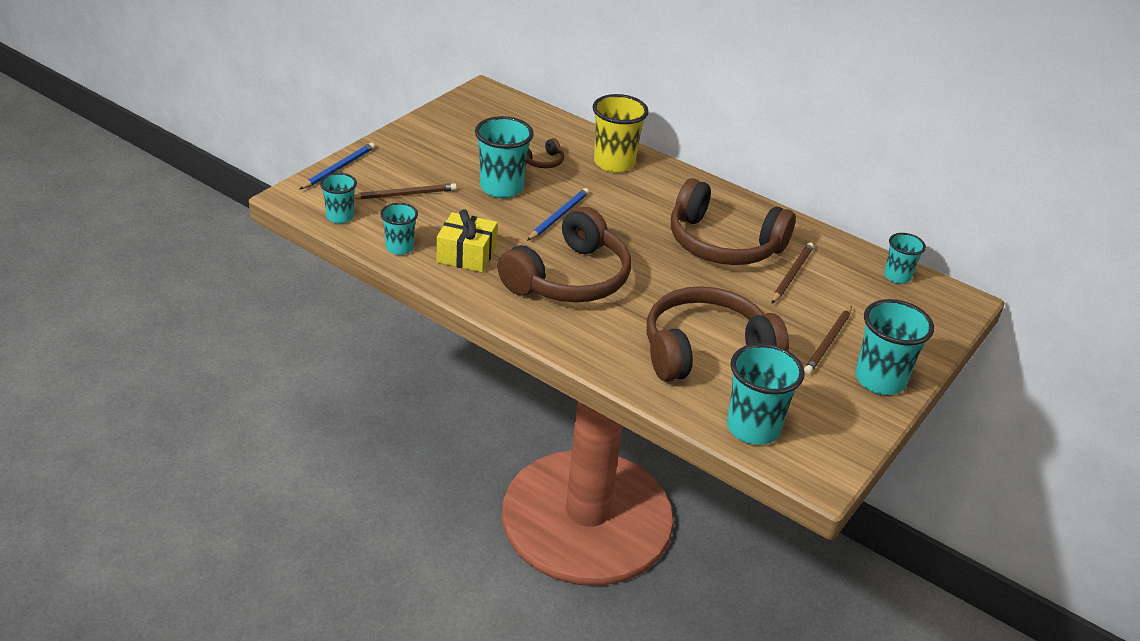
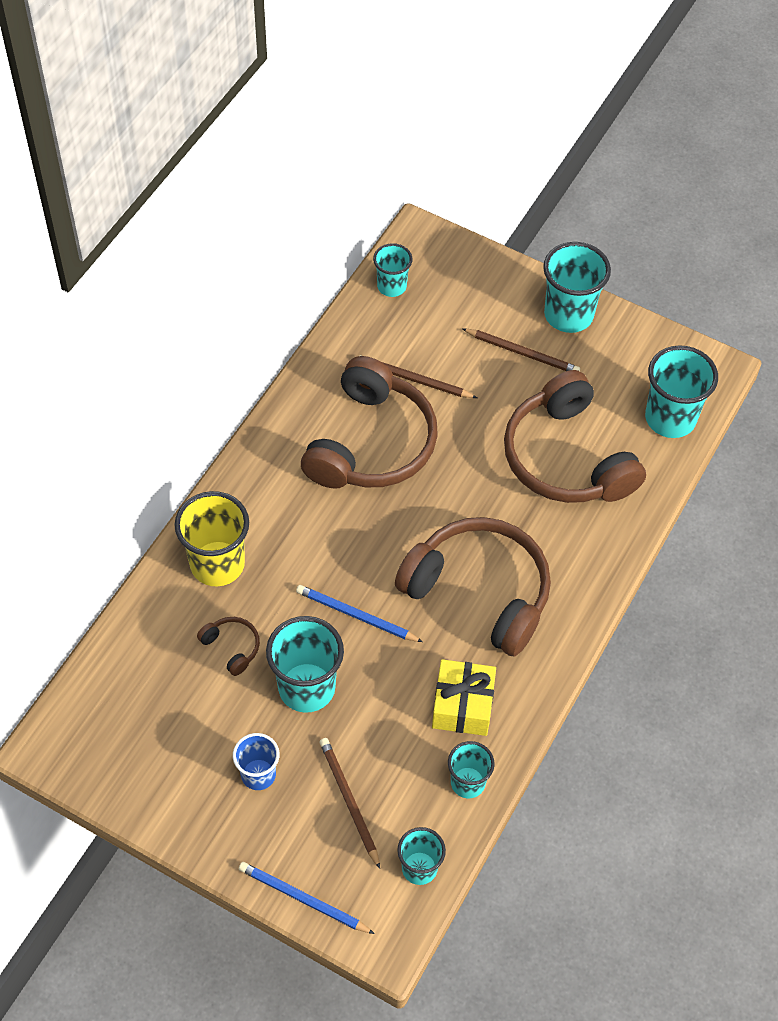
camera: 95 degrees left, 20 degrees up
(438, 161) = (258, 774): none -> blue cup

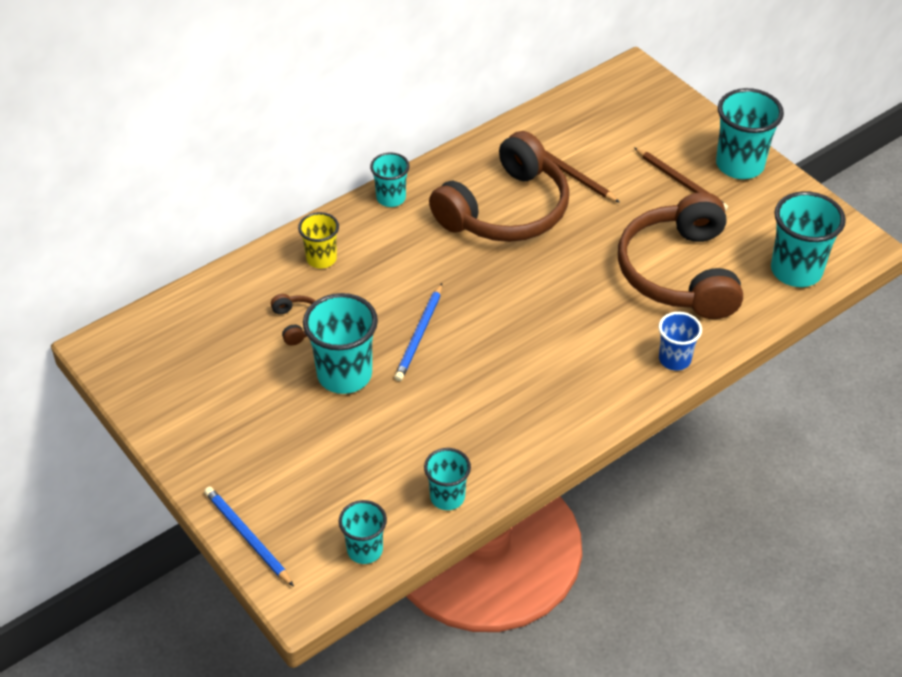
camera: 25 degrees right, 10 degrees down
(217, 564) = (321, 259): yellow cup -> yellow cup, size x0.60
(258, 774) = (264, 427): blue cup -> blue cup (674, 359)
(349, 802) = (331, 475): brown pencil -> none
(356, 616) = (419, 334): blue pencil -> blue pencil turned 120 degrees counterclockwise
(391, 286) = (588, 101): turquoise cup -> turquoise cup (391, 198)
(463, 705) = (476, 434): yellow gift -> none
(479, 592) = (541, 351): brown headphones -> none

